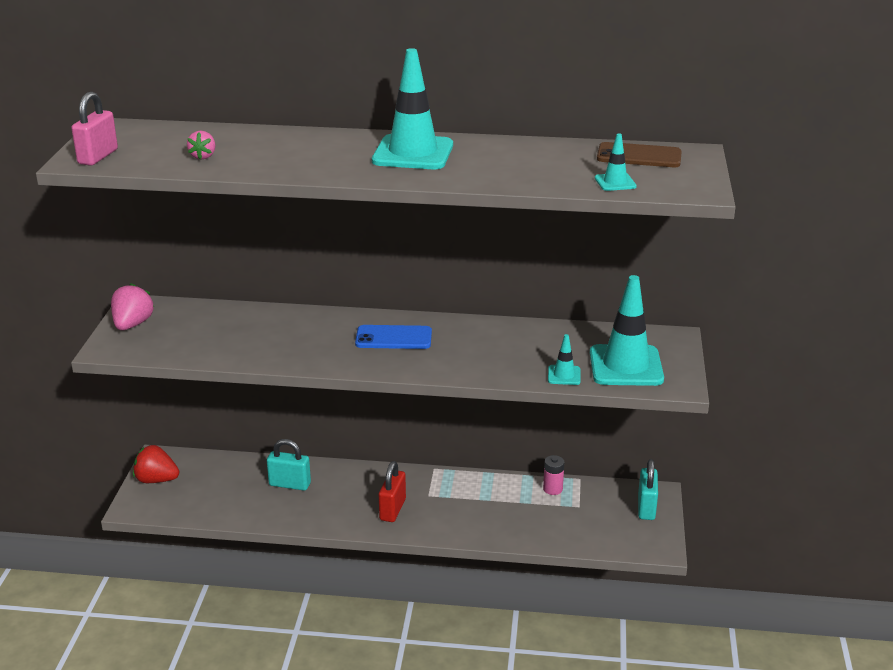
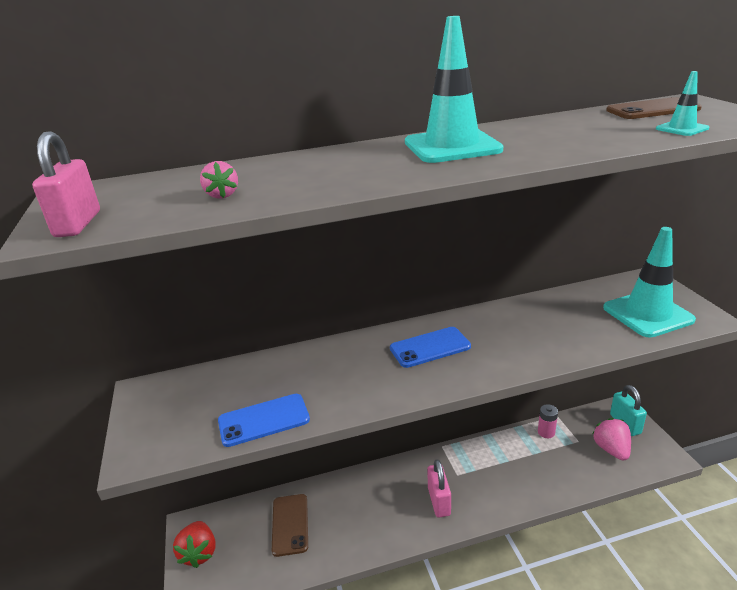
camera: 20 degrees left, 0 degrees up
(132, 324) = (150, 414): pink strawberry -> pink strawberry (611, 449)
(156, 480) = (199, 553): red strawberry -> red strawberry turned 90 degrees counterclockwise
(214, 352) = (264, 420): none -> blue phone
(245, 484) = (290, 524): none -> brown phone
(290, 484) = (331, 509): turquoise padlock -> none
(392, 509) = (439, 501): red padlock -> pink padlock
(564, 375) = (612, 338): turquoise traffic cone -> none

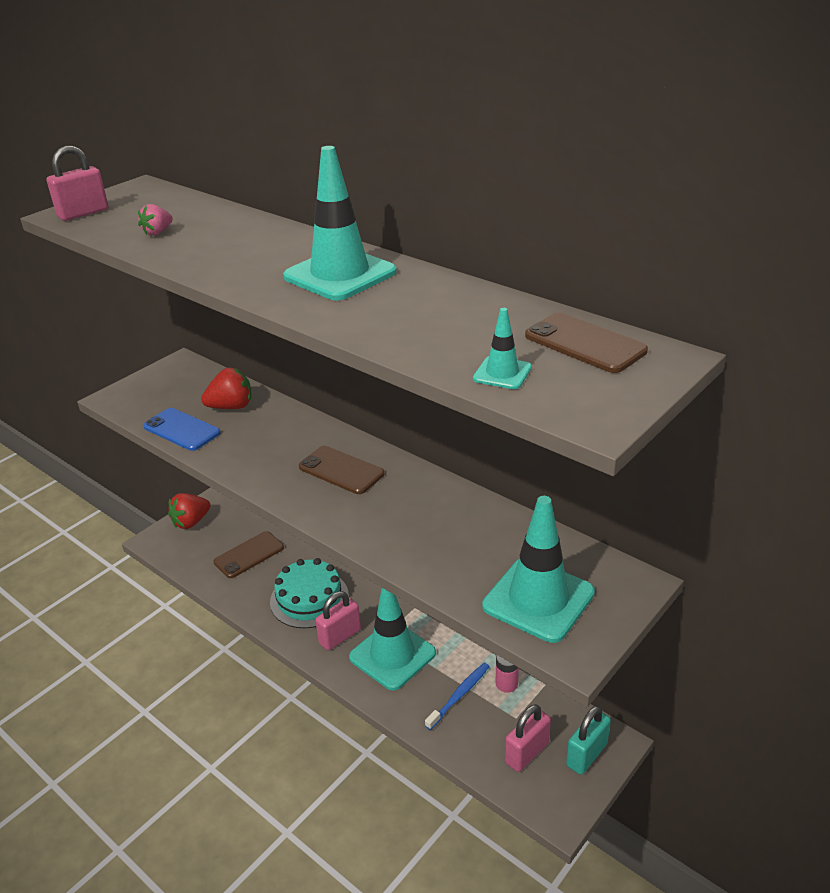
camera: 55 degrees right, 5 degrees up
(265, 378) = (231, 407): none -> red strawberry
(381, 503) = (309, 598): none -> turquoise cake
(430, 347) = (341, 470): blue phone -> brown phone
(481, 478) = (392, 655): none -> turquoise traffic cone
(543, 459) = (459, 695): none -> blue toothbrush
(611, 449) = (527, 753): pink strawberry -> pink padlock

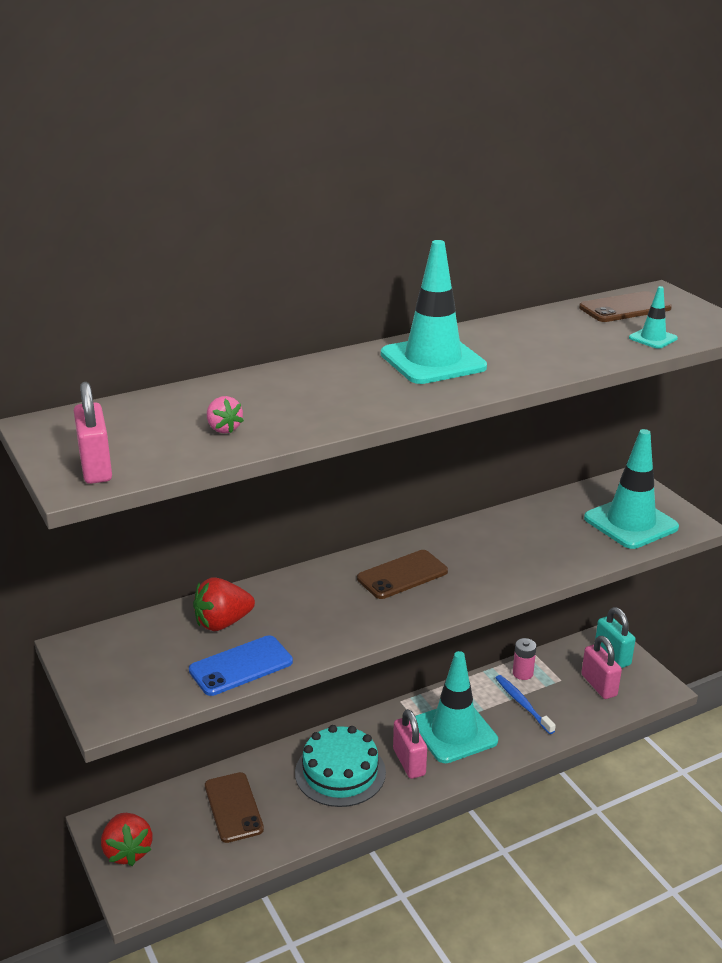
camera: 70 degrees left, 5 degrees down
(231, 407) = (222, 623): red strawberry -> red strawberry turned 120 degrees counterclockwise

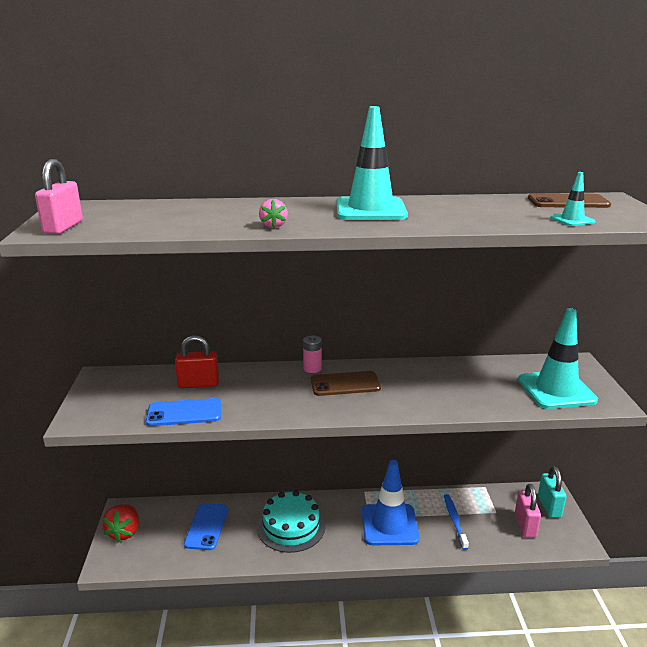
camera: 25 degrees right, 5 degrees down
(222, 623) = (198, 384): red strawberry -> red padlock
(223, 428) = (172, 222): pink strawberry -> pink strawberry (273, 226)
(233, 807) = (207, 526): brown phone -> blue phone
(409, 762) = (343, 535): pink padlock -> none
(454, 732) = (389, 525): turquoise traffic cone -> blue traffic cone
(522, 673) = (468, 499): pink battery -> pink battery (312, 368)

